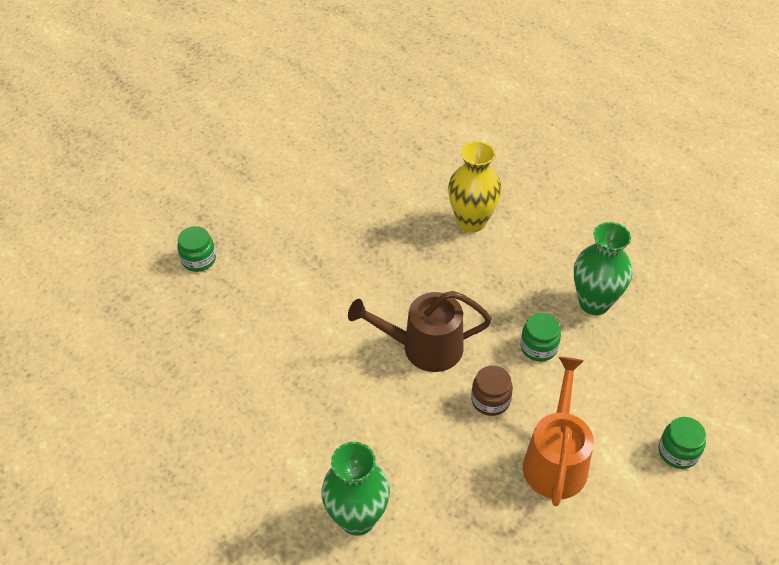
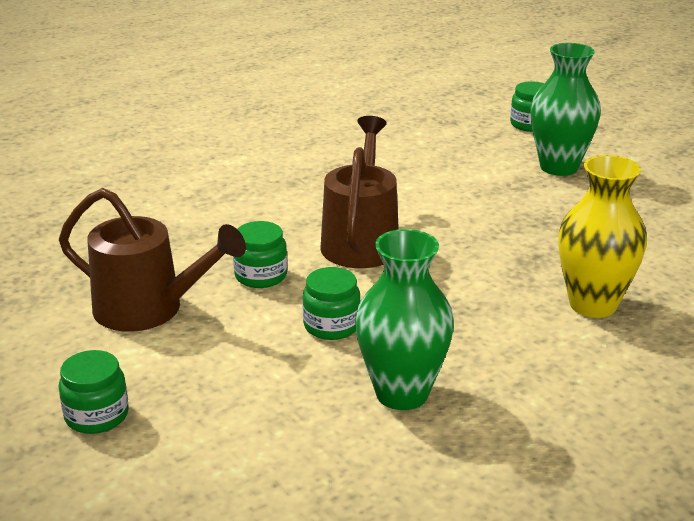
camera: 100 degrees right, 20 degrees down
(357, 518) = (156, 183): green vase -> green vase (559, 167)
(490, 400) = (261, 276): brown jar -> green jar
(555, 459) = (150, 309): orange watering can -> brown watering can

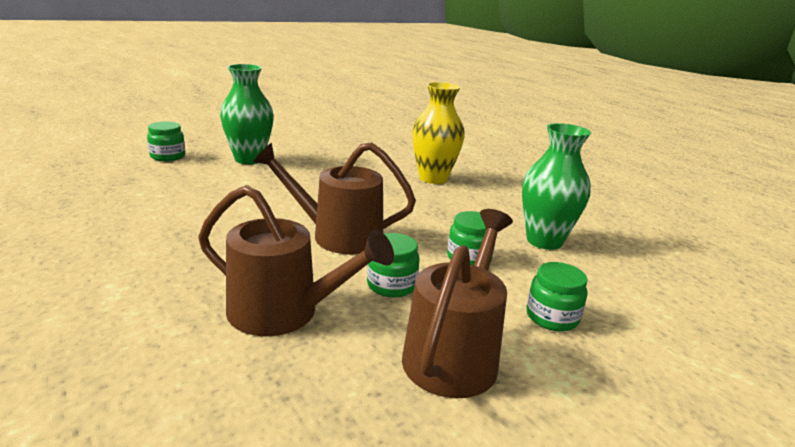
camera: 90 degrees left, 5 degrees down
(96, 415) = (641, 382): green jar -> green jar (552, 317)
(208, 228) = (285, 313): none -> brown watering can

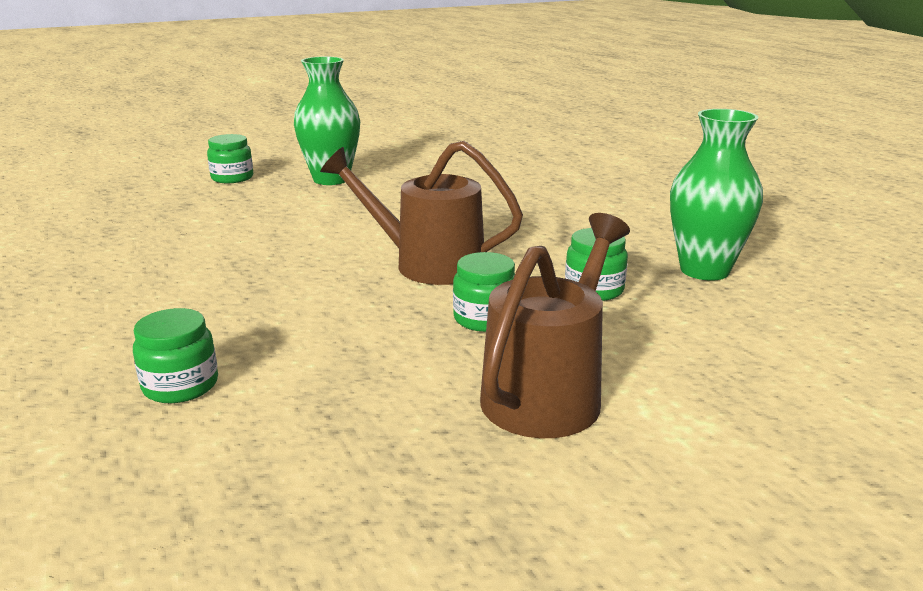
camera: 10 degrees right, 0 degrees up
(285, 313) = (348, 345): brown watering can -> none
(433, 178) = (568, 197): yellow vase -> none
(552, 317) = (689, 357): green jar -> green jar (180, 385)

